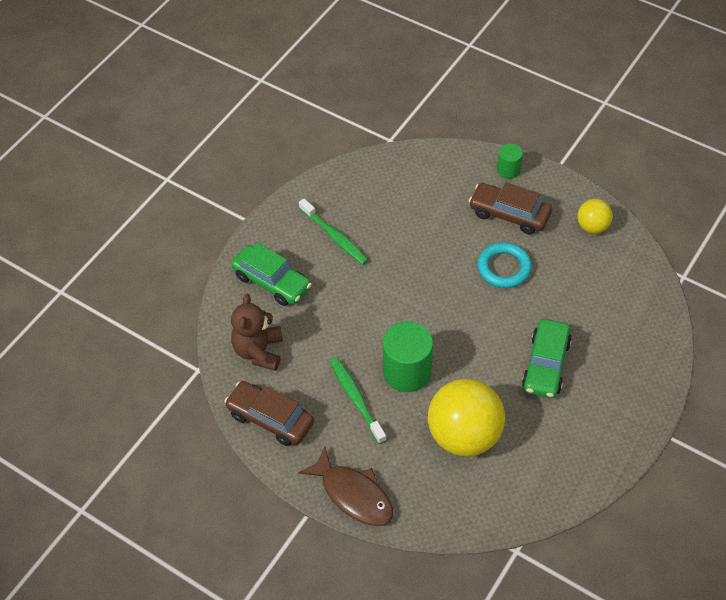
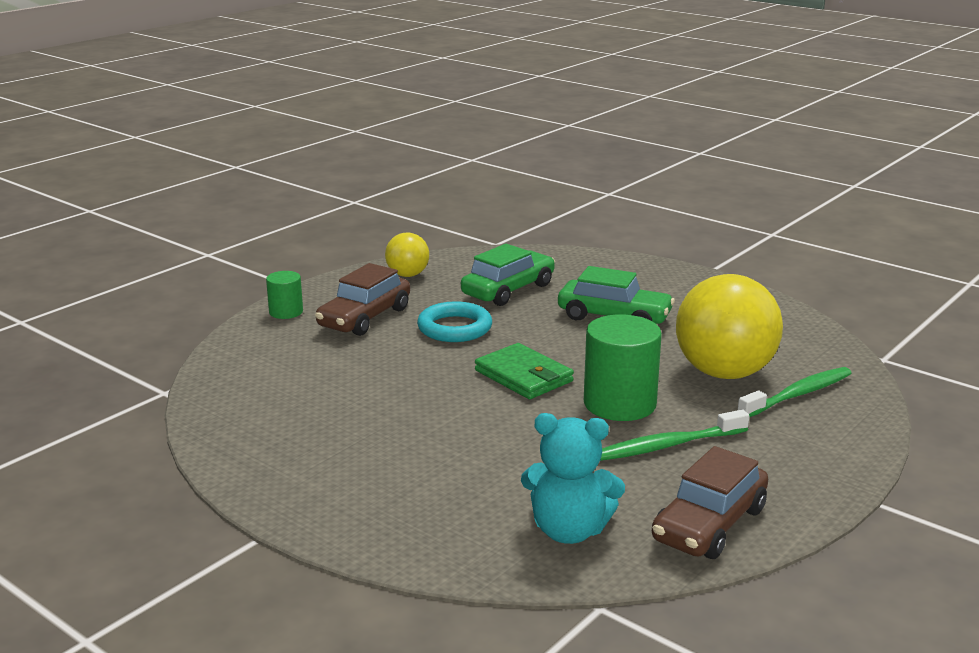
camera: 85 degrees left, 30 degrees down
(259, 351) = (569, 530): brown teddy bear -> turquoise teddy bear
(272, 282) = (420, 511): green car -> green car (508, 290)
(335, 236) = (345, 446): green toothbrush -> green toothbrush (798, 394)
(353, 494) = (836, 457): brown fish -> none
(437, 315) = (523, 376): none -> green wallet

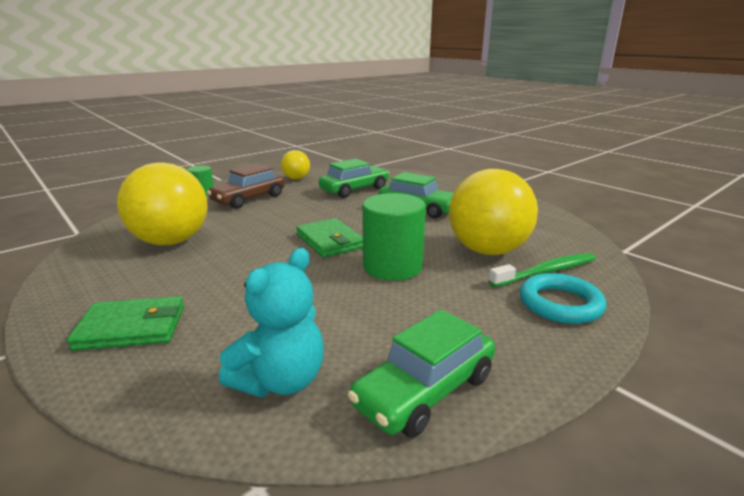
camera: 10 degrees right, 0 degrees up
(314, 393) = (171, 241): none -> yellow ball
(371, 499) = (132, 328): none -> green wallet
(454, 328) = (303, 208): turquoise ring -> turquoise ring (560, 304)
(569, 530) = (281, 380): turquoise teddy bear -> turquoise teddy bear turned 75 degrees counterclockwise
(668, 445) = (418, 304): green toothbrush -> none
(709, 524) = (425, 390): brown car -> green car

